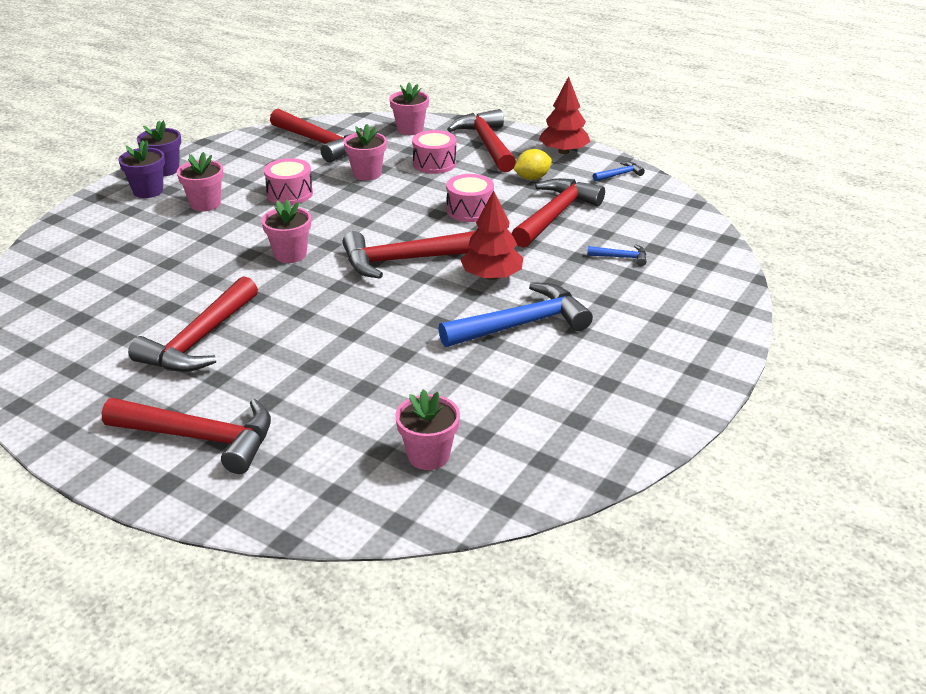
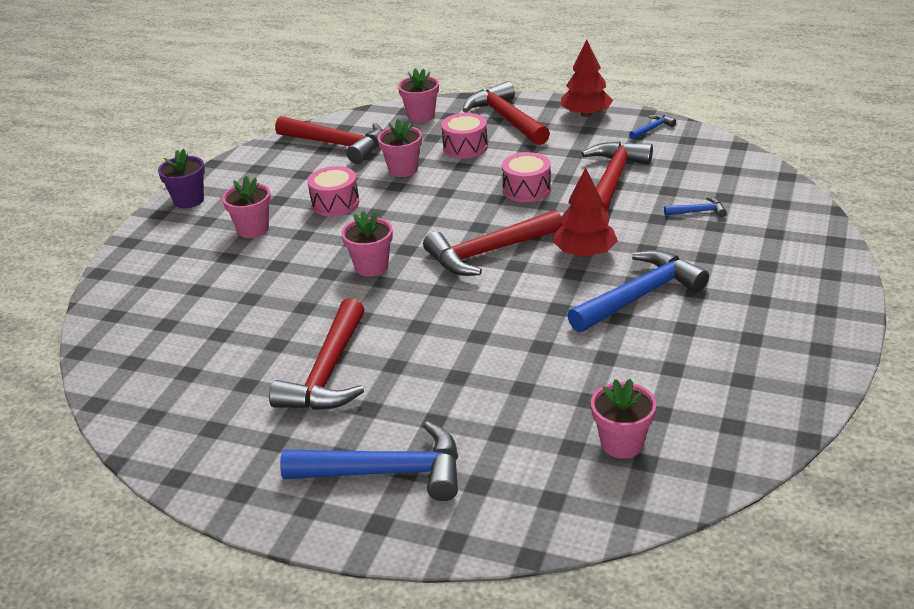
camera: 10 degrees left, 0 degrees up
(148, 191) = (184, 226): purple flower pot -> none
(201, 438) = (387, 472): red hammer -> blue hammer
(532, 178) = (570, 146): yellow lemon -> none

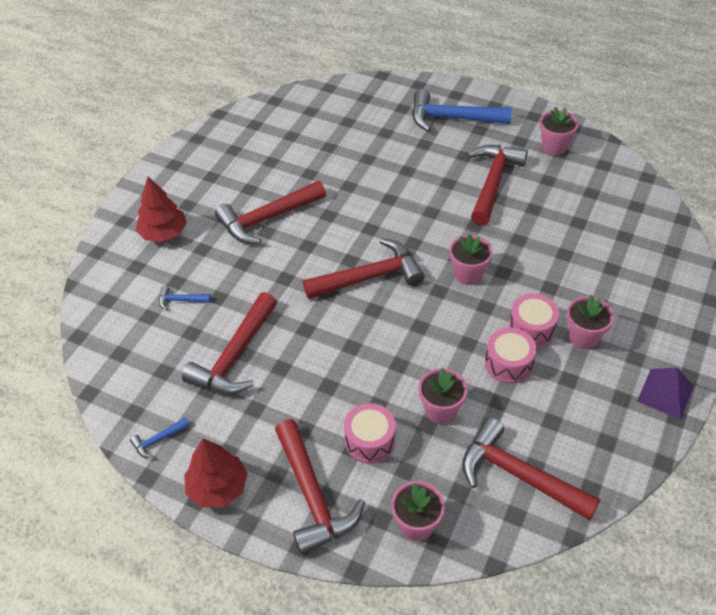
camera: 175 degrees left, 15 degrees up
(189, 200) = (665, 394): purple flower pot -> purple pyramid
(526, 189) = (320, 355): pink drum -> pink drum (531, 329)
(585, 253) = (292, 265): red tree -> red tree (163, 233)
(622, 443) = (319, 121): pink flower pot -> pink flower pot (554, 147)
(640, 295) = (267, 219): blue hammer -> red hammer

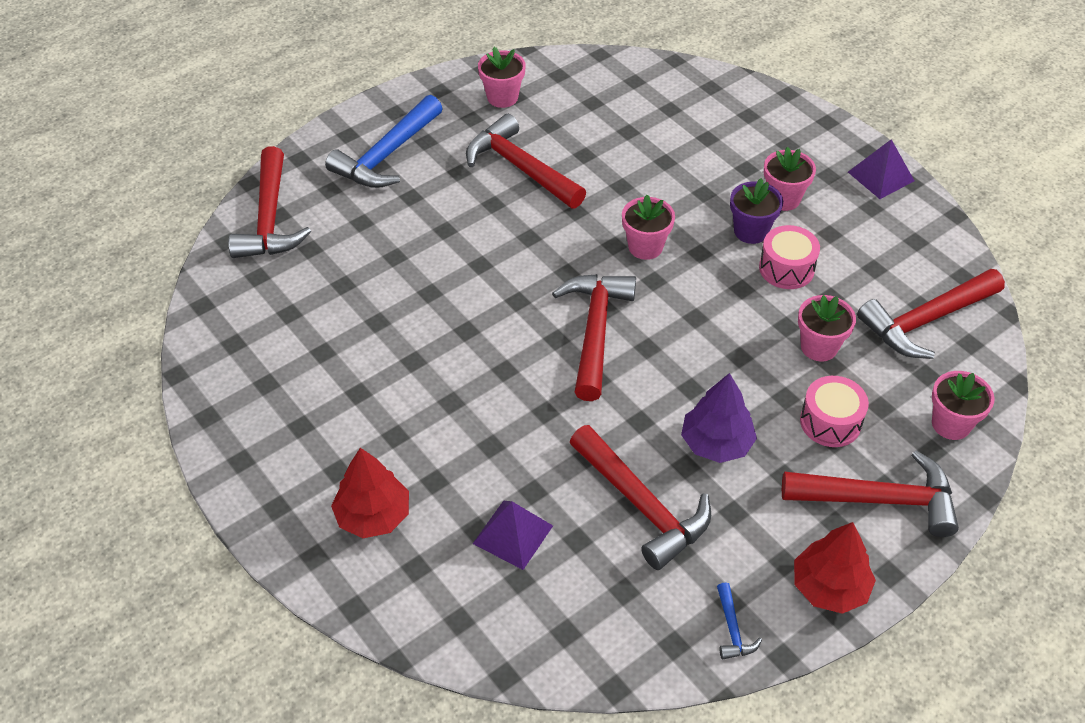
camera: 65 degrees left, 0 degrees up
(180, 300) = (513, 534): blue hammer -> purple pyramid
(267, 219) = (428, 393): red hammer -> red hammer (270, 219)
(310, 378) = (716, 443): none -> purple tree
(531, 329) = (751, 231): pink drum -> purple flower pot

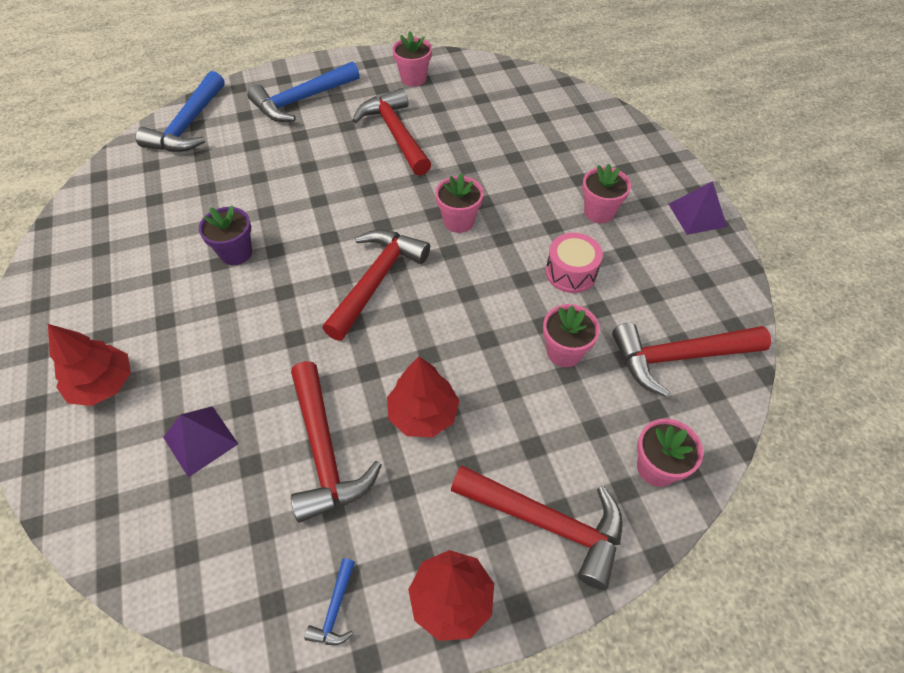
camera: 20 degrees right, 5 degrees up
(270, 219) = (188, 126): red hammer -> blue hammer
(716, 443) = (423, 414): purple tree -> red tree
(751, 231) = (556, 232): purple flower pot -> purple flower pot (236, 253)
(830, 422) = (539, 427): pink drum -> none

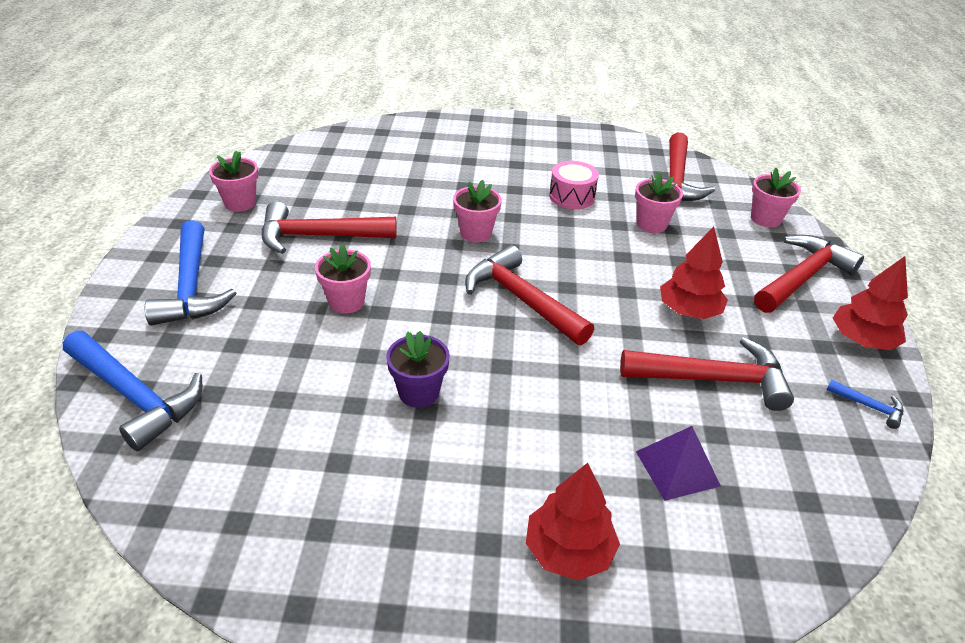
camera: 70 degrees left, 15 degrees down
(599, 212) = (513, 164): pink flower pot -> pink flower pot (346, 302)
(697, 215) = (545, 128): purple pyramid -> none

